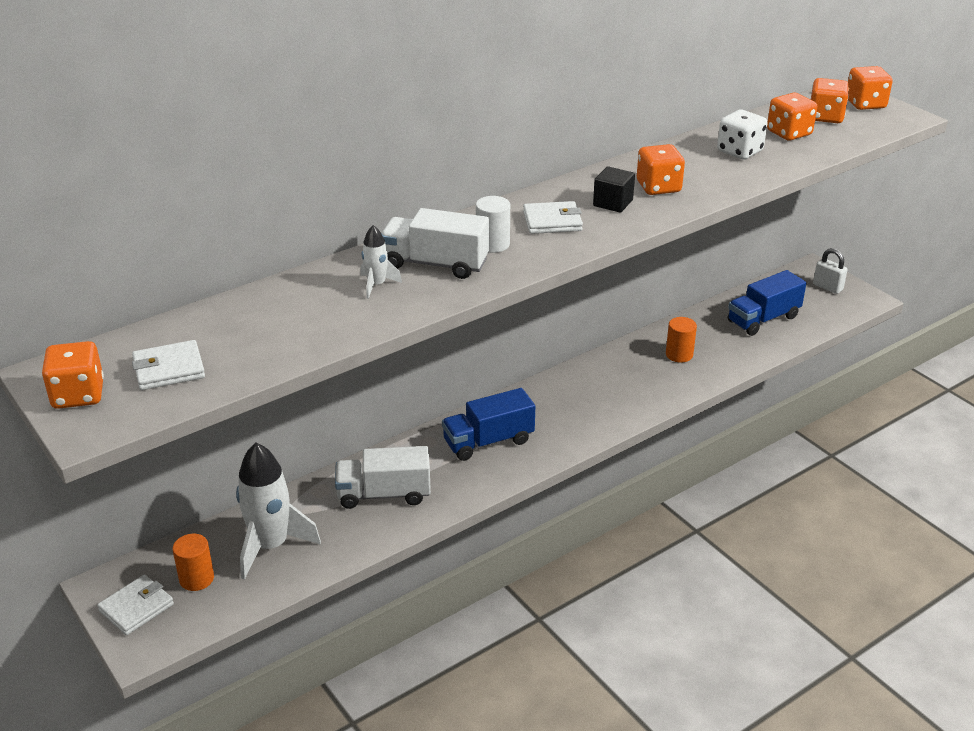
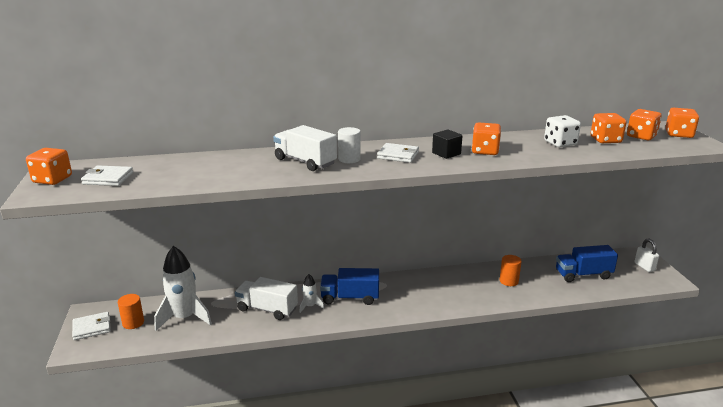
camera: 25 degrees right, 10 degrees down
(376, 285) = (260, 165): white rocket -> white rocket (310, 306)

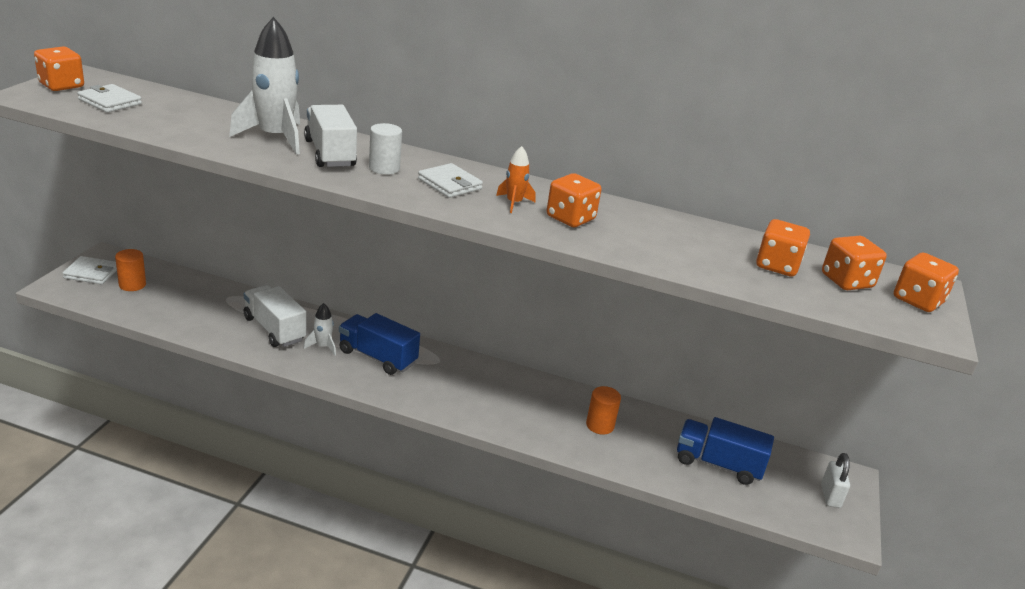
camera: 25 degrees right, 5 degrees up
(184, 318) = (184, 301): white rocket -> white rocket (275, 138)
(446, 153) = (514, 203): black cube -> orange rocket
(560, 143) = (697, 246): white dice -> none

